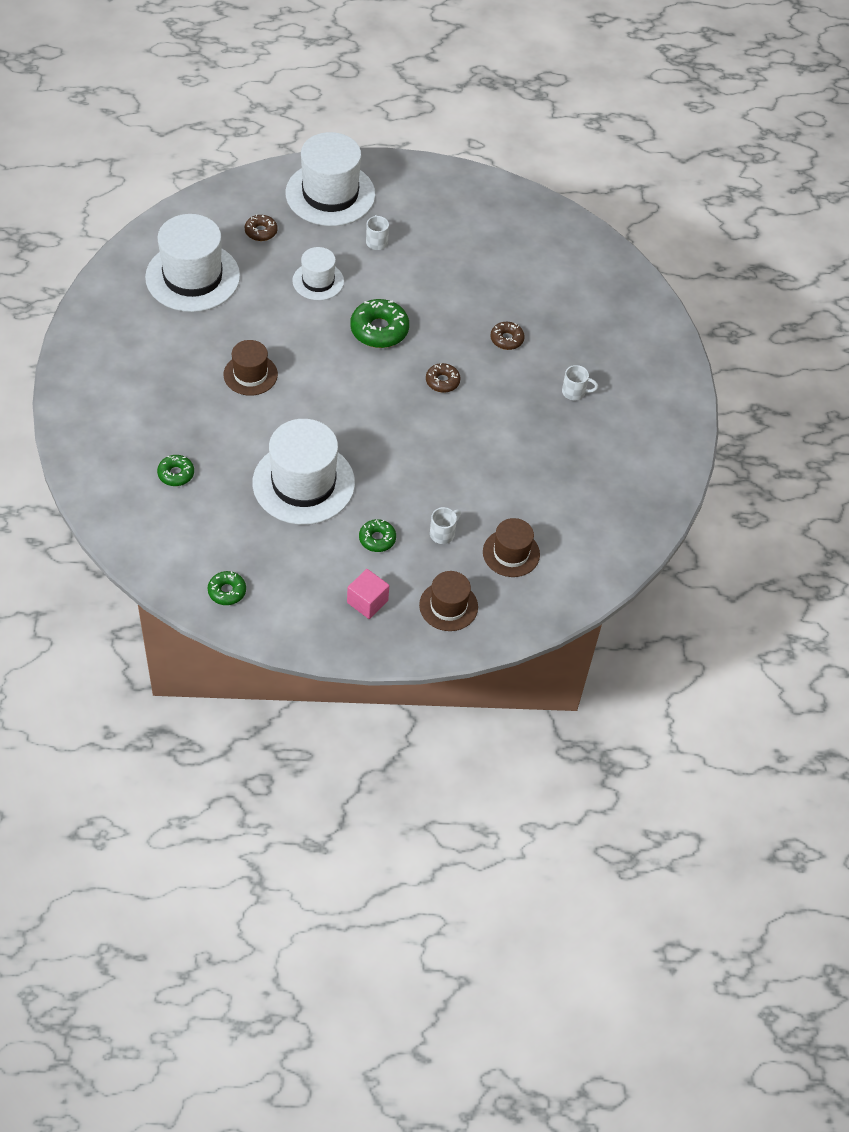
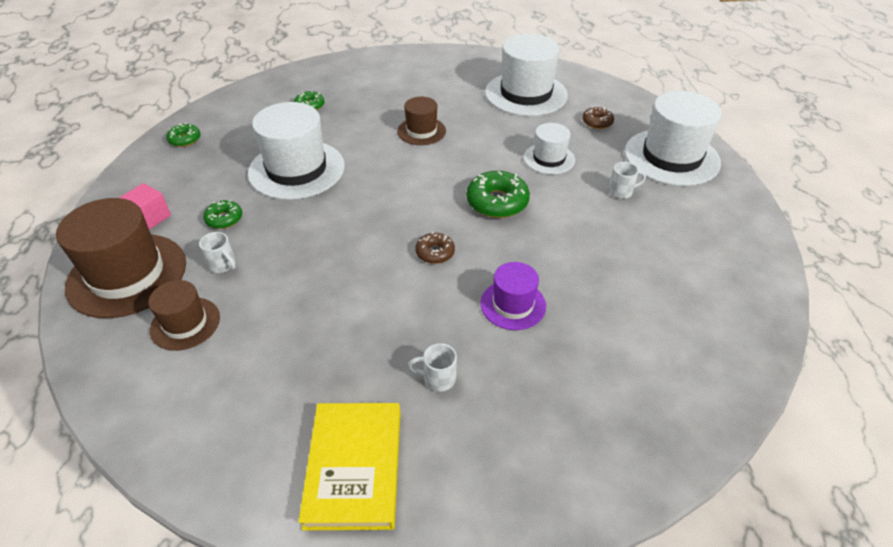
camera: 90 degrees right, 10 degrees down
(448, 606) = (127, 275): brown hat -> brown hat, size x1.81
(506, 339) = (513, 304): brown donut -> purple hat
(574, 392) = (438, 378): white mug -> white mug turned 90 degrees clockwise
(643, 442) = (354, 467): none -> yellow book

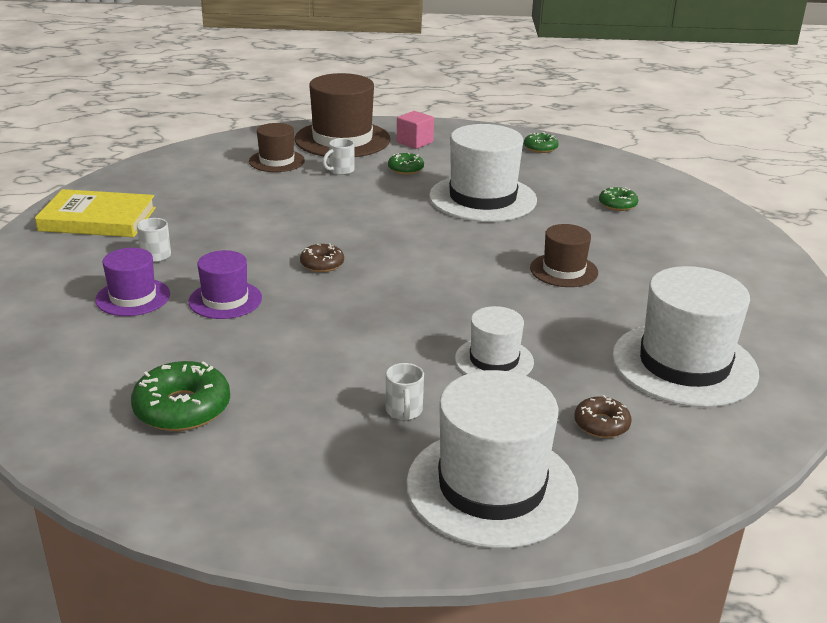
camera: 95 degrees right, 15 degrees down
(497, 202) = (401, 309): green donut -> green donut (182, 408)
(527, 374) = (133, 297): none -> purple hat

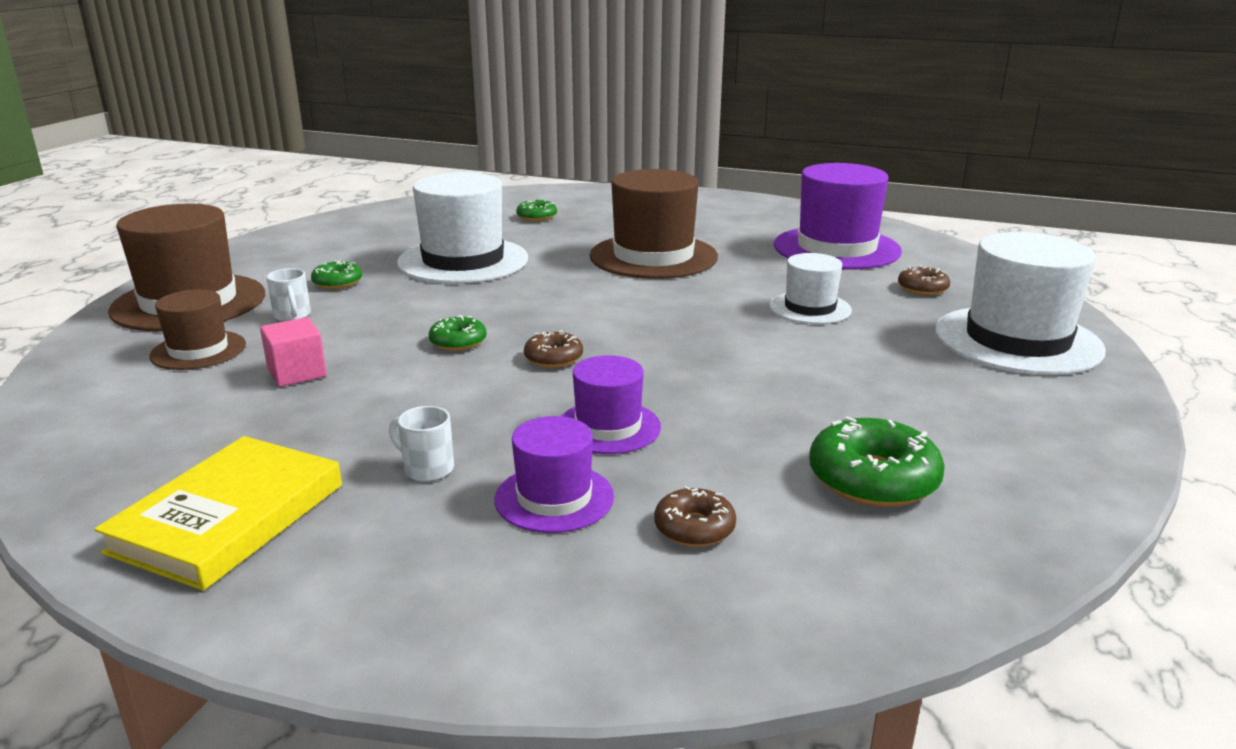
camera: 70 degrees left, 5 degrees down
(108, 346) = (694, 528): none -> brown donut
(404, 411) = (894, 358): white mug -> none
(414, 142) = (264, 267): pink cube -> pink cube (297, 373)
(540, 148) = (369, 220): green donut -> green donut (458, 342)
(564, 270) = (653, 256): brown hat -> brown hat, size x1.81
(684, 364) = (836, 248): white hat -> purple hat

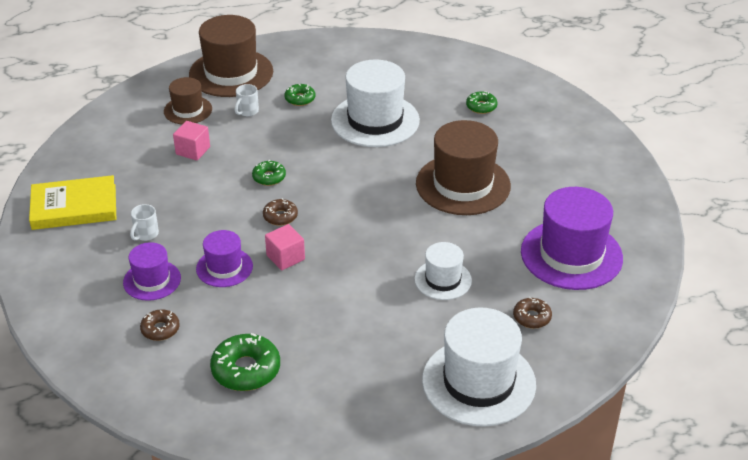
camera: 55 degrees right, 15 degrees up
(427, 469) = (145, 234): white mug -> white mug turned 150 degrees counterclockwise
(647, 379) = (285, 257): none -> pink cube

